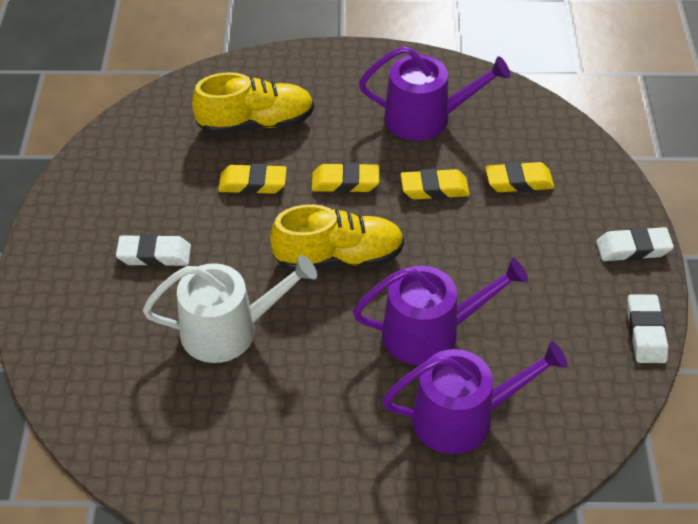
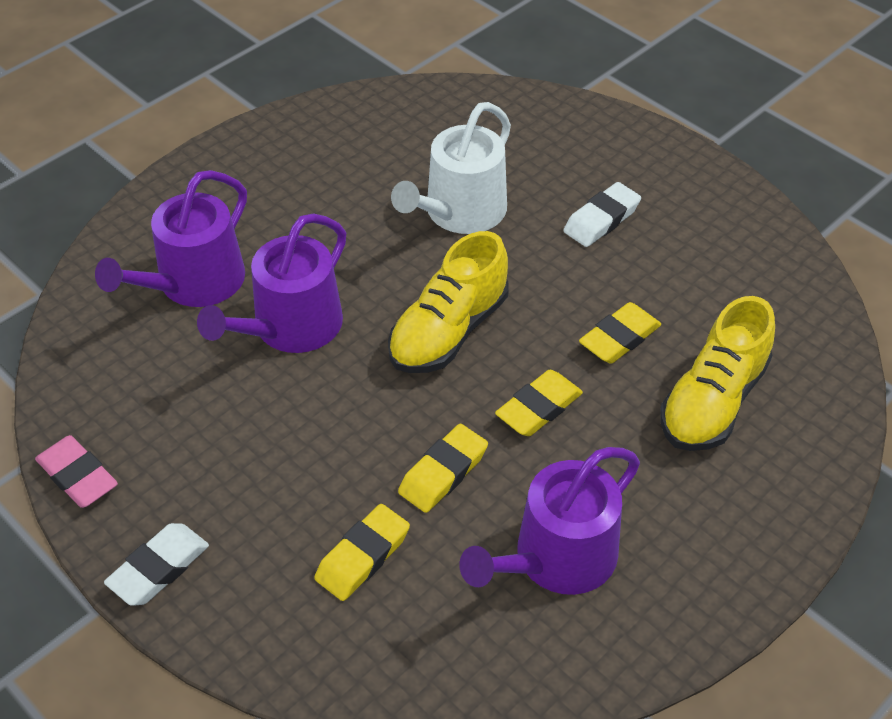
camera: 135 degrees right, 0 degrees up
(645, 332) = (78, 476): white eraser -> pink eraser

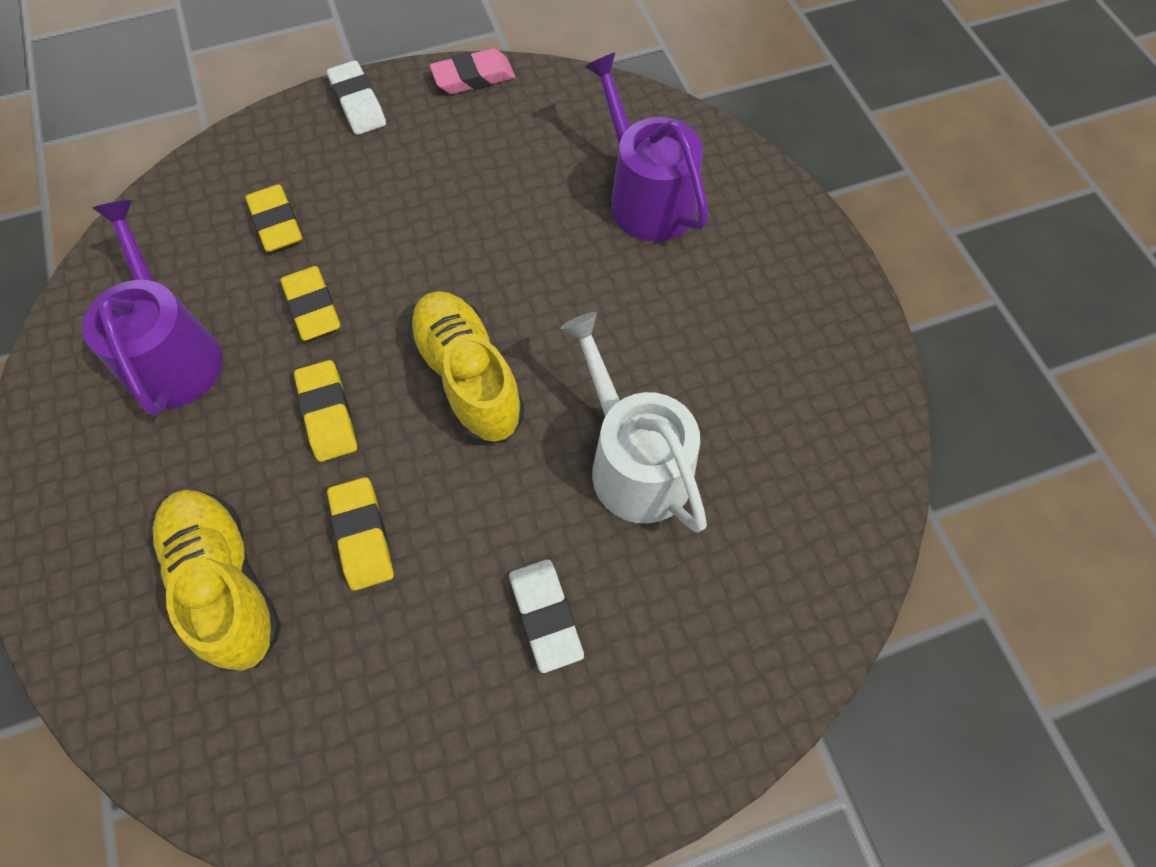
camera: 115 degrees right, 15 degrees up
(290, 327) = (548, 252): purple watering can -> none

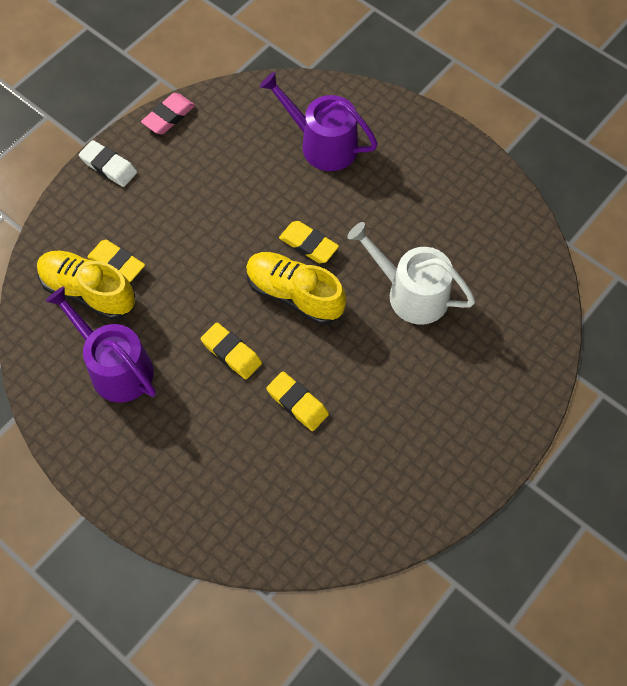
camera: 30 degrees left, 0 degrees up
(226, 584) = (244, 464): yellow shoe -> yellow shoe (88, 292)
(313, 307) = (177, 301): yellow eraser -> yellow eraser (308, 245)
(545, 616) = (417, 390): white eraser -> none

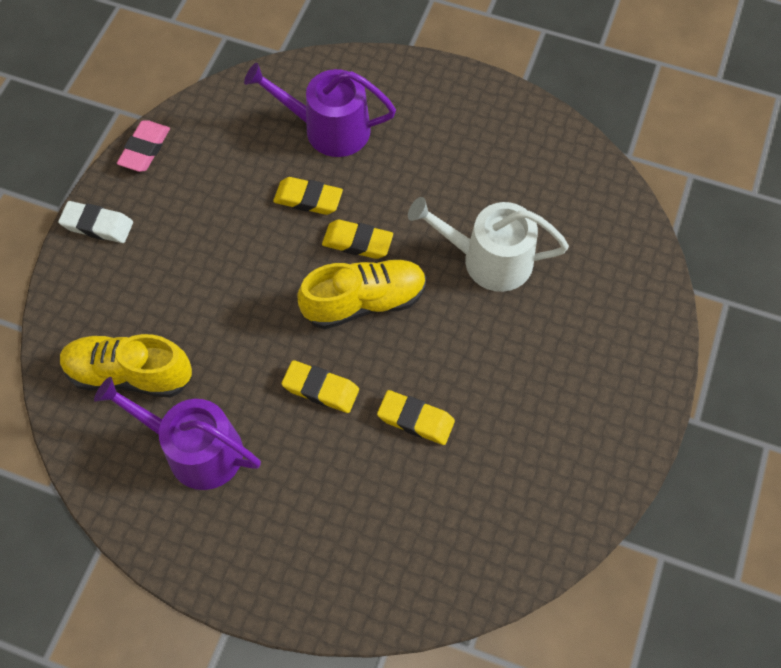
camera: 20 degrees left, 0 degrees up
(117, 264) = (150, 331): yellow eraser -> yellow eraser (308, 199)
(294, 295) = (364, 302): yellow shoe -> yellow shoe turned 150 degrees clockwise

